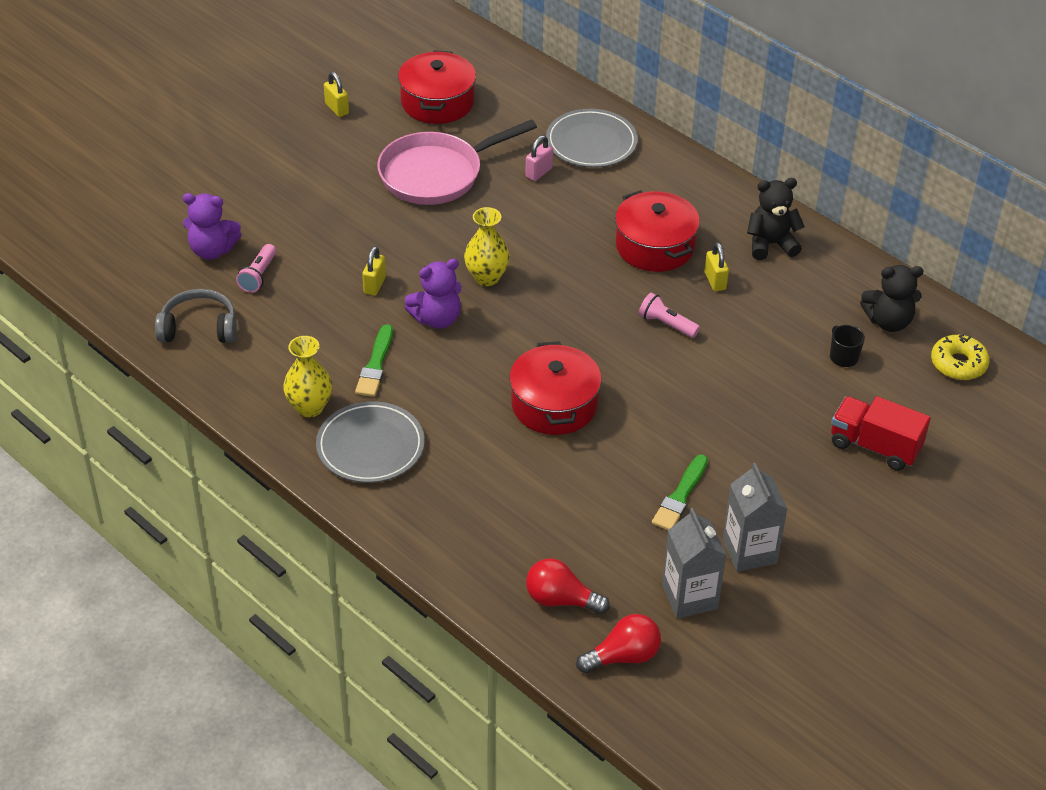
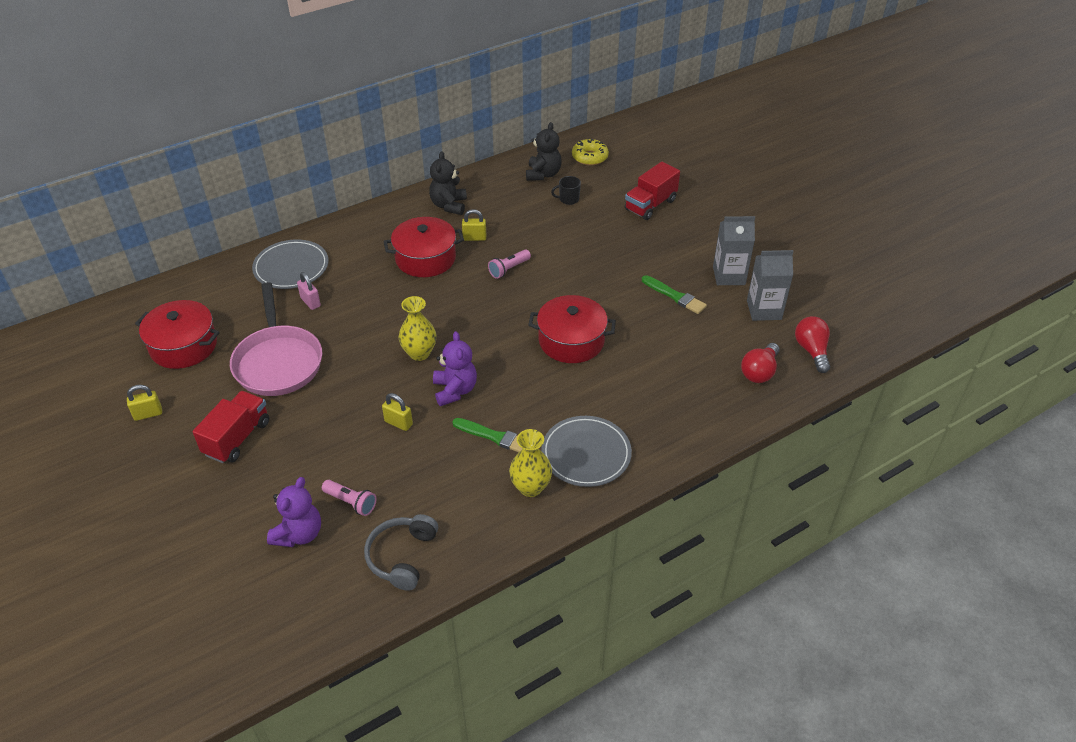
camera: 75 degrees left, 0 degrees up
(322, 176) = (237, 438): none -> red truck

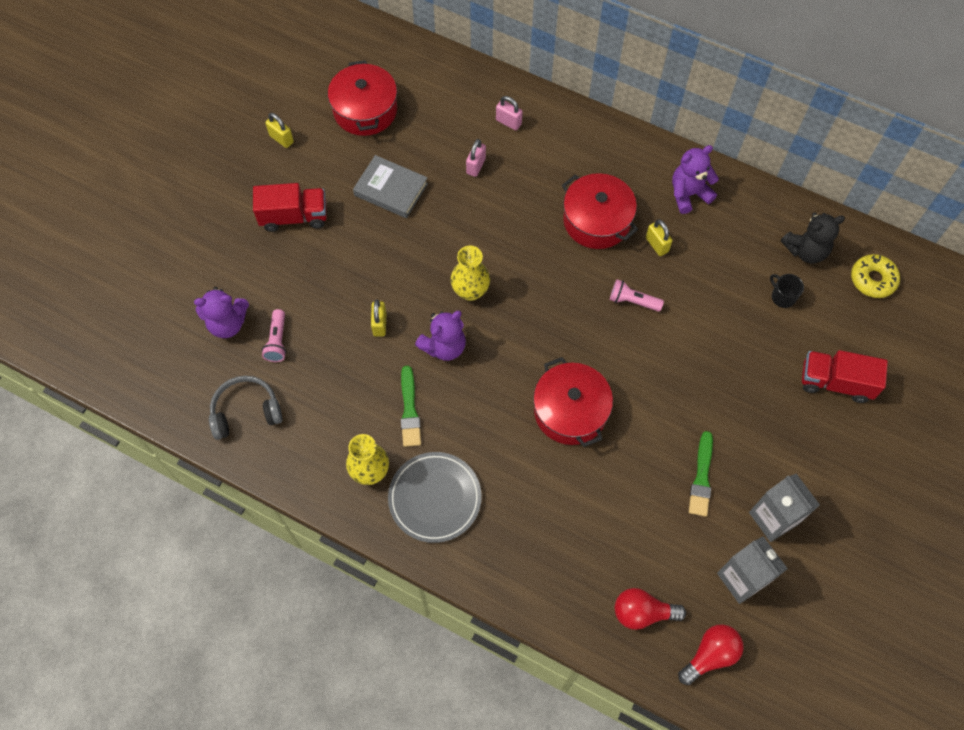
camera: 60 degrees right, 20 degrees up
(278, 362) = (391, 189): pink pan -> grey book
(291, 267) = (508, 122): grey plate -> pink padlock
(449, 205) = (688, 194): black teddy bear -> purple teddy bear

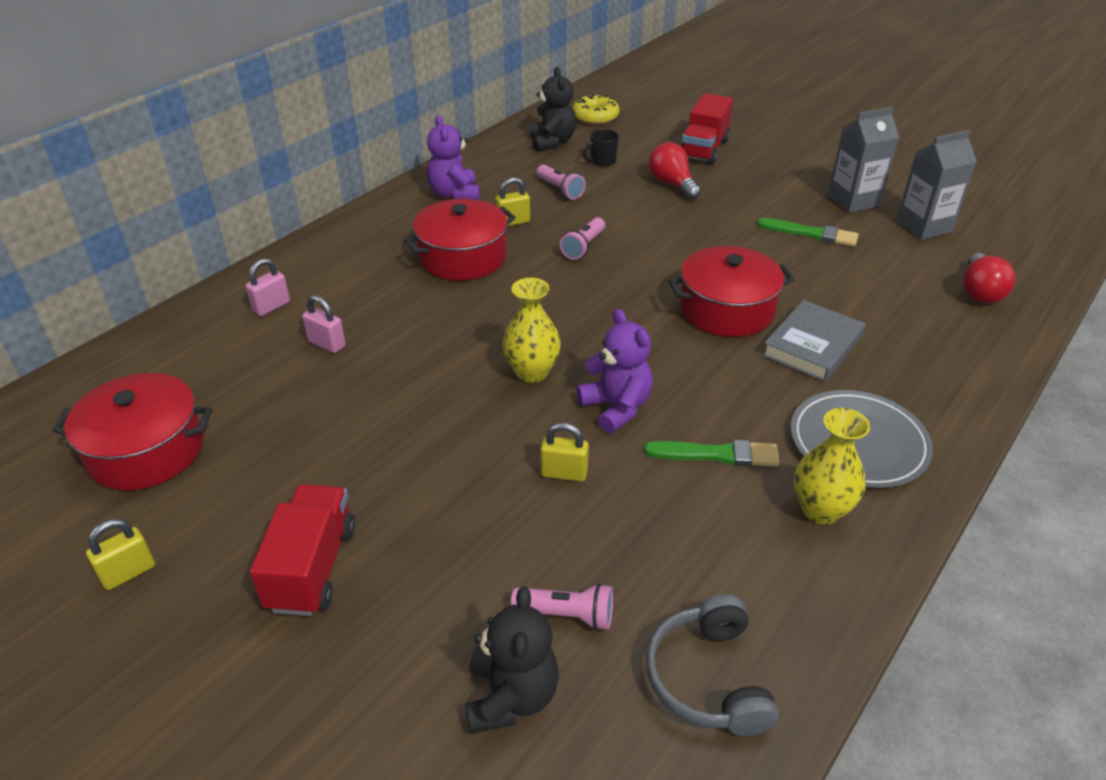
camera: 80 degrees left, 25 degrees down
(228, 323) = (511, 697): purple teddy bear -> black teddy bear
(391, 189) = (320, 435): grey book -> grey book (812, 346)
(710, 655) = (1015, 256): red light bulb -> red light bulb (672, 184)
(719, 270) = (560, 190): none -> pink flashlight

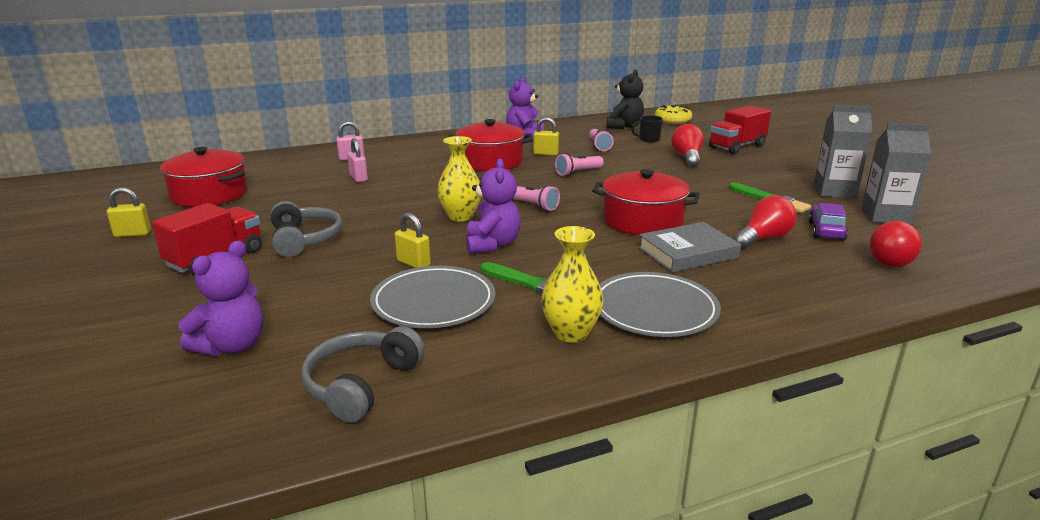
camera: 30 degrees right, 15 degrees down
(389, 486) = (304, 239): none -> grey headphones
(511, 697) = (232, 346): black teddy bear -> purple teddy bear
(567, 615) = (319, 323): pink flashlight -> pink flashlight (533, 205)
(650, 525) = (433, 302): none -> grey plate
(856, 298) = (763, 239): none -> red light bulb
(896, 267) = (826, 231): none -> purple car

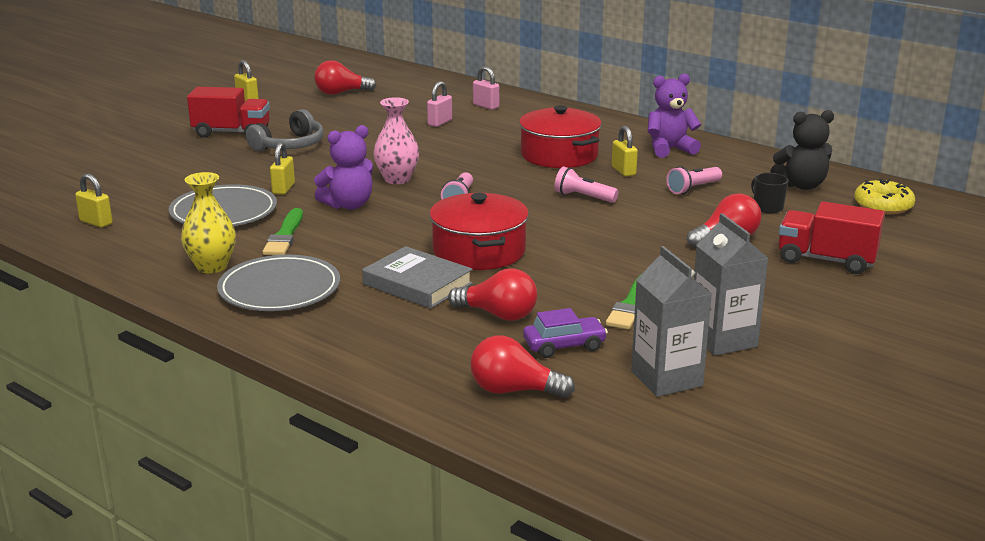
camera: 60 degrees right, 0 degrees up
(209, 194) = (341, 93): red pot -> red light bulb
(232, 346) = (117, 177): purple teddy bear -> none
(361, 384) = (96, 222): grey headphones -> yellow padlock
(460, 216) = (397, 179): yellow vase -> pink vase

